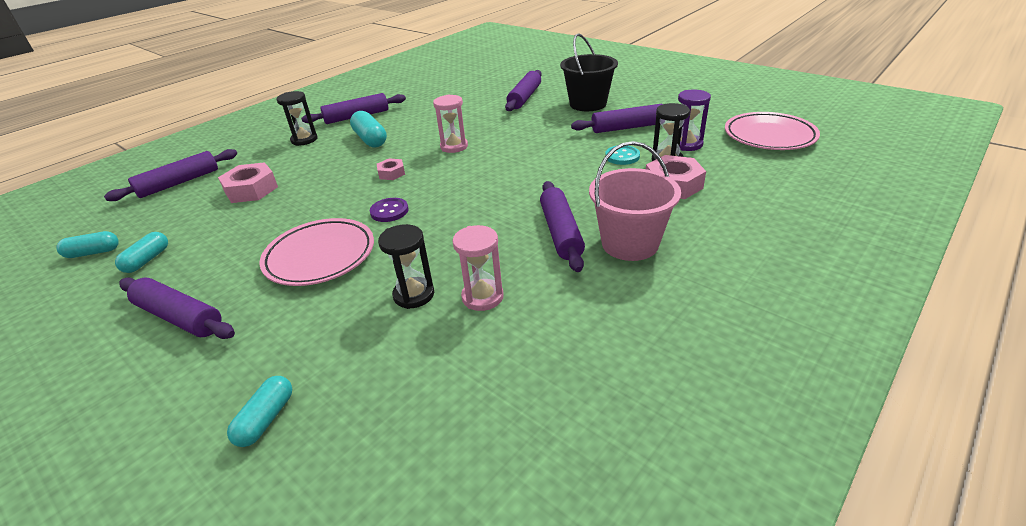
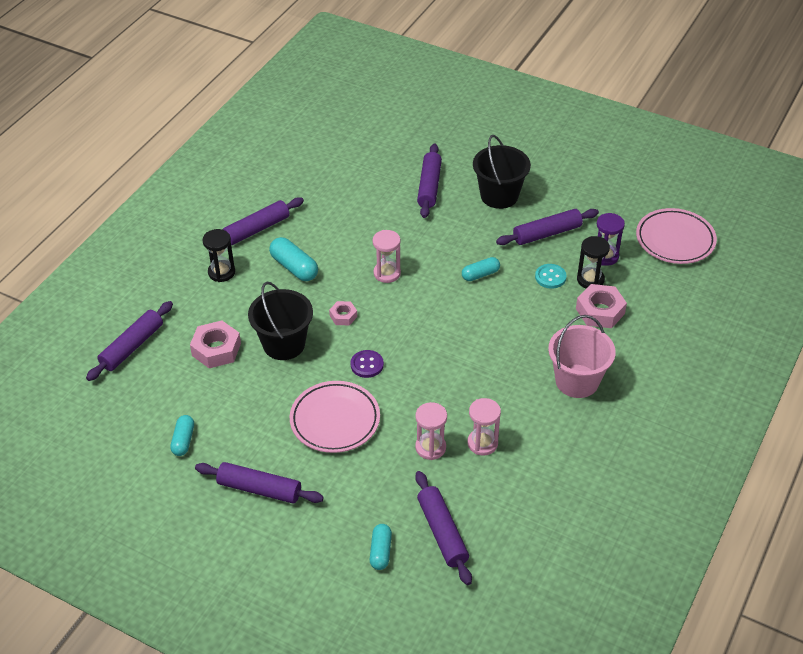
camera: 15 degrees left, 10 degrees up
(93, 252) = (124, 438): turquoise capsule -> turquoise capsule (480, 274)
(318, 190) = (284, 344): none -> black bucket
(414, 295) = (430, 447): black hourglass -> pink hourglass
(561, 232) = (521, 374): purple rolling pin -> purple rolling pin (442, 532)

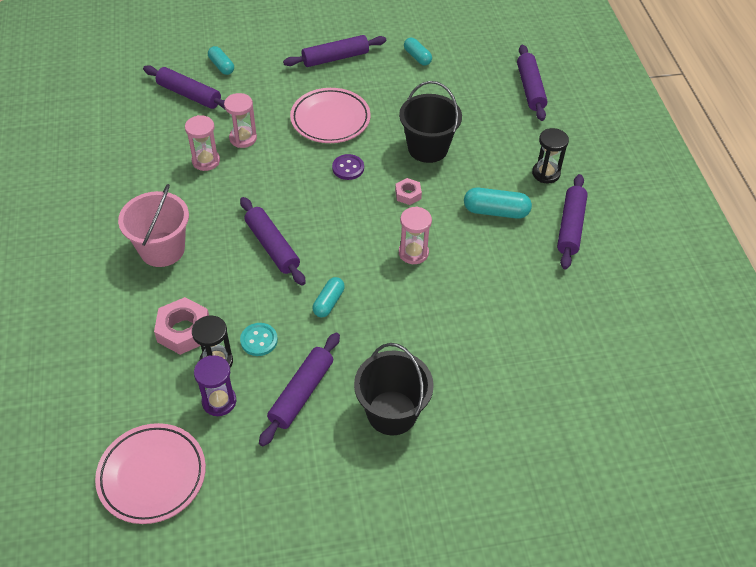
camera: 140 degrees right, 5 degrees up
(216, 349) = (471, 118): pink nut -> none
(429, 186) = (474, 377): purple rolling pin -> purple rolling pin (272, 246)

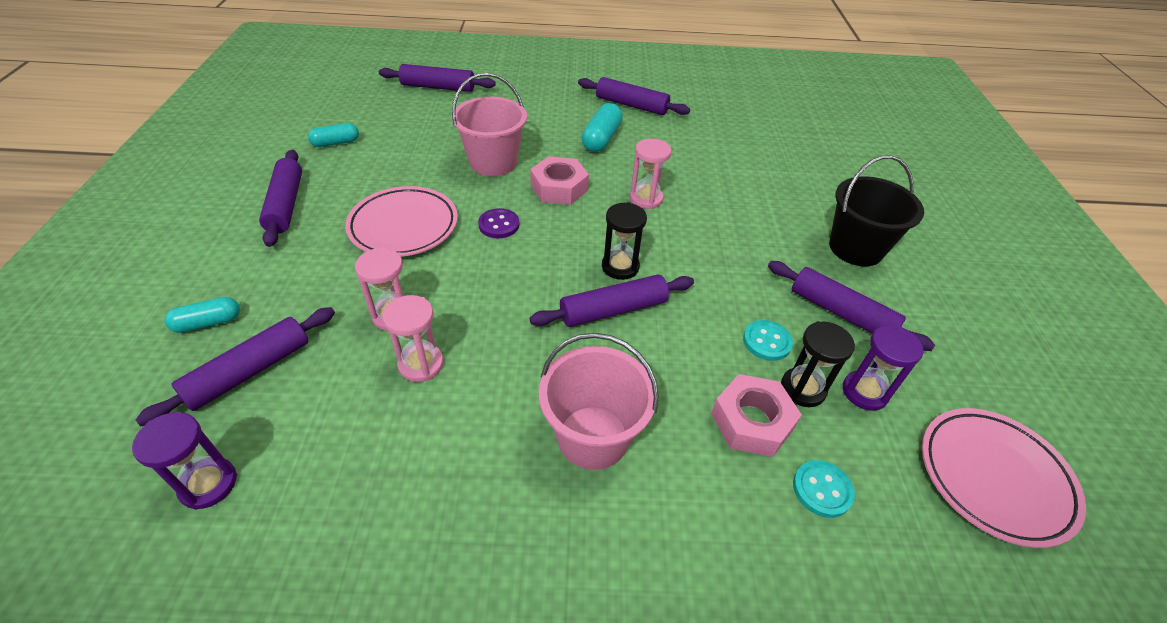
camera: 80 degrees left, 5 degrees down
(119, 107) = (208, 484): none -> purple hourglass
(135, 368) = (822, 489): none -> turquoise button
(329, 302) = (710, 272): turquoise capsule -> none
(408, 194) = (559, 188): pink nut -> pink nut, size x1.77
(428, 148) = (493, 162): black bucket -> pink bucket
(546, 173) = (560, 103): black hourglass -> black hourglass (620, 267)

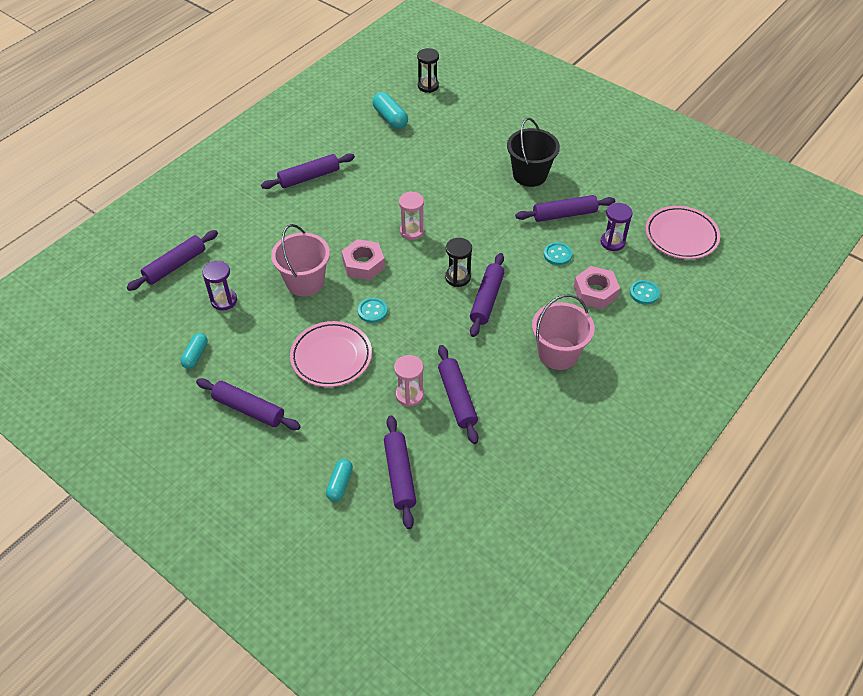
camera: 50 degrees left, 5 degrees up
(208, 484) = (467, 514): purple hourglass -> purple hourglass (224, 300)
(421, 364) = (457, 398): pink hourglass -> purple rolling pin
(499, 225) = (372, 311): purple button -> turquoise button
(601, 139) = (332, 215): turquoise capsule -> turquoise capsule (390, 118)
(803, 389) = (593, 262): black hourglass -> black hourglass (428, 86)

